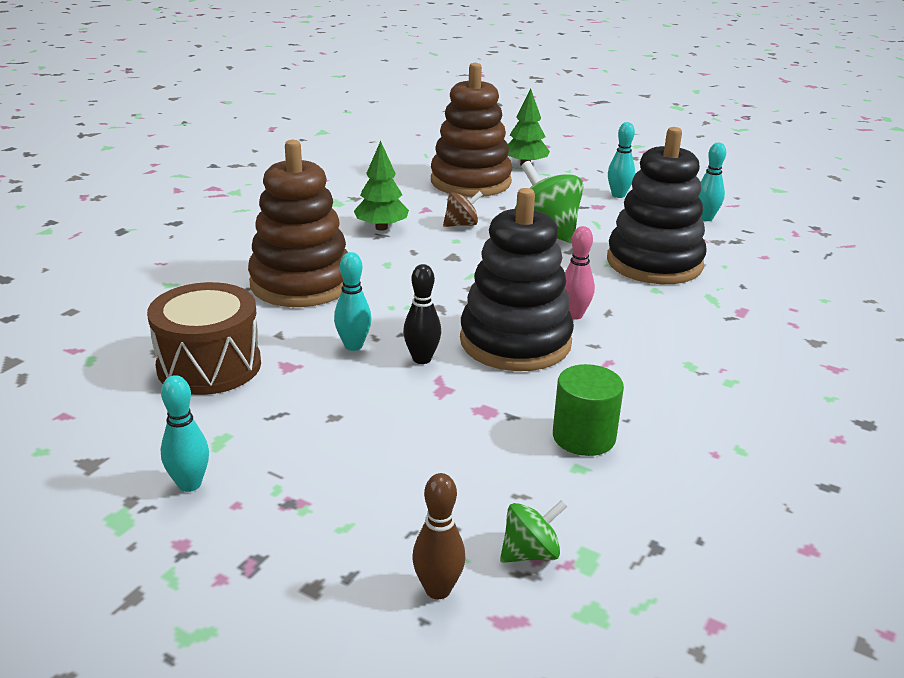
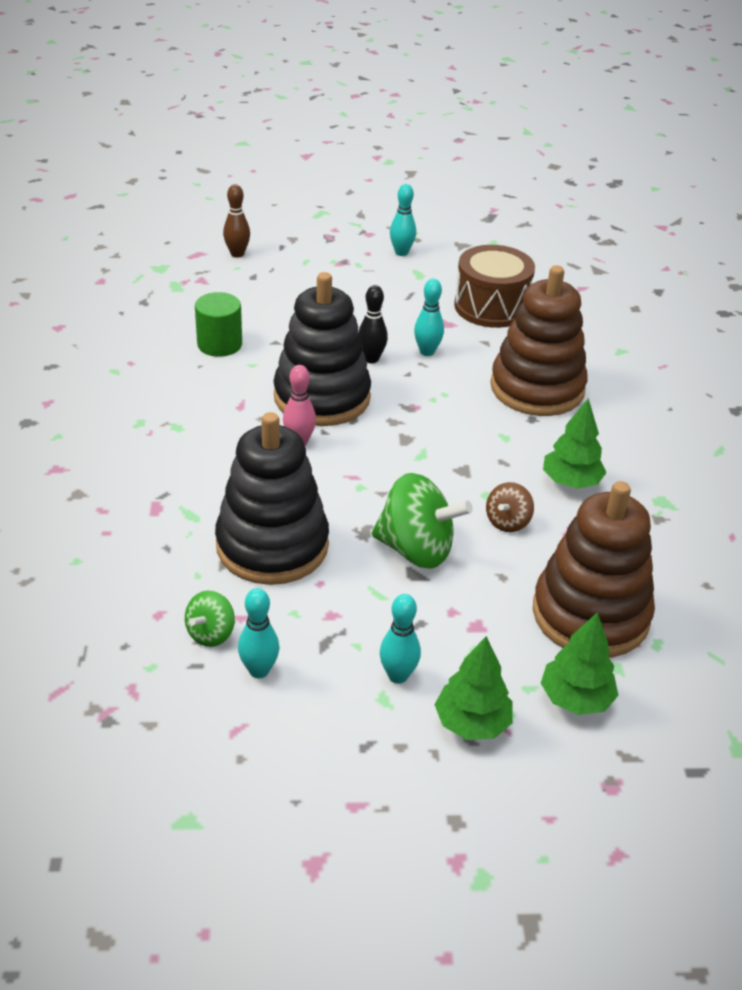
camera: 145 degrees right, 10 degrees up
(530, 553) = (206, 279): green spinning top -> green spinning top (211, 634)
(593, 173) = (472, 723): none -> green tree

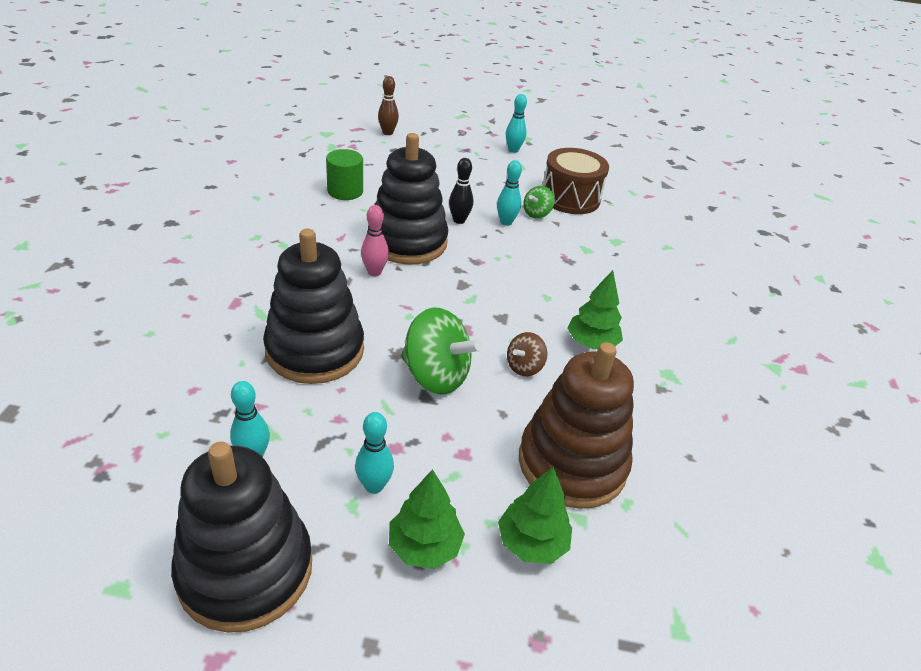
camera: 10 degrees right, 0 degrees up
(211, 634) = (228, 415): green spinning top -> green spinning top (536, 214)
(304, 780) = (245, 570): none -> black stacking toy
(537, 388) = (587, 264): brown stacking toy -> none

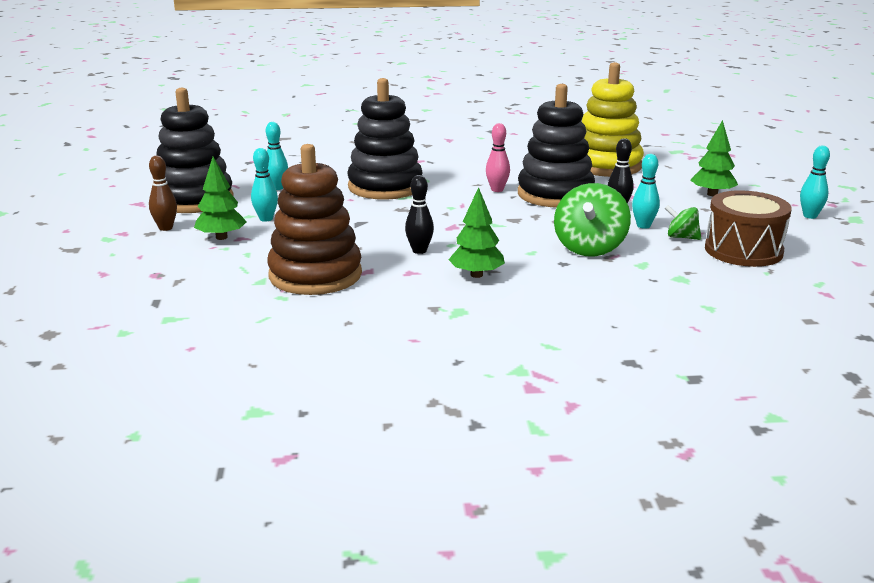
camera: 80 degrees right, 15 degrees down
(345, 191) = (606, 165): green cylinder -> yellow stacking toy
(387, 133) = (742, 164): brown bowling pin -> brown bowling pin (165, 228)
(436, 376) = (384, 223): green spinning top -> green spinning top (589, 248)
(524, 367) = (419, 251): brown spinning top -> black bowling pin
(531, 542) = (233, 267): green tree -> green tree (712, 194)

